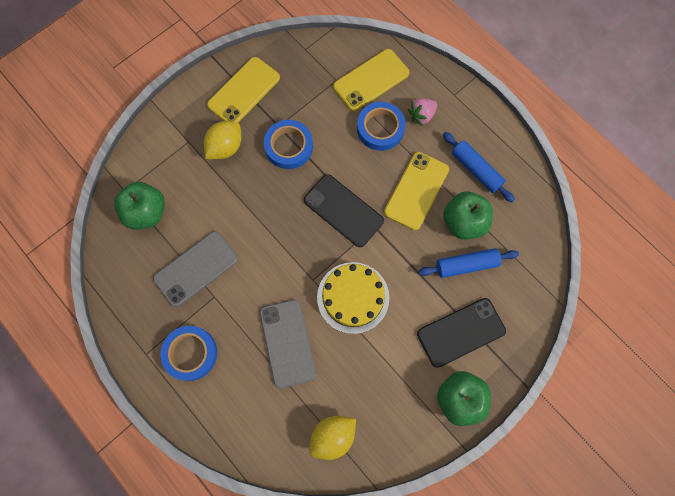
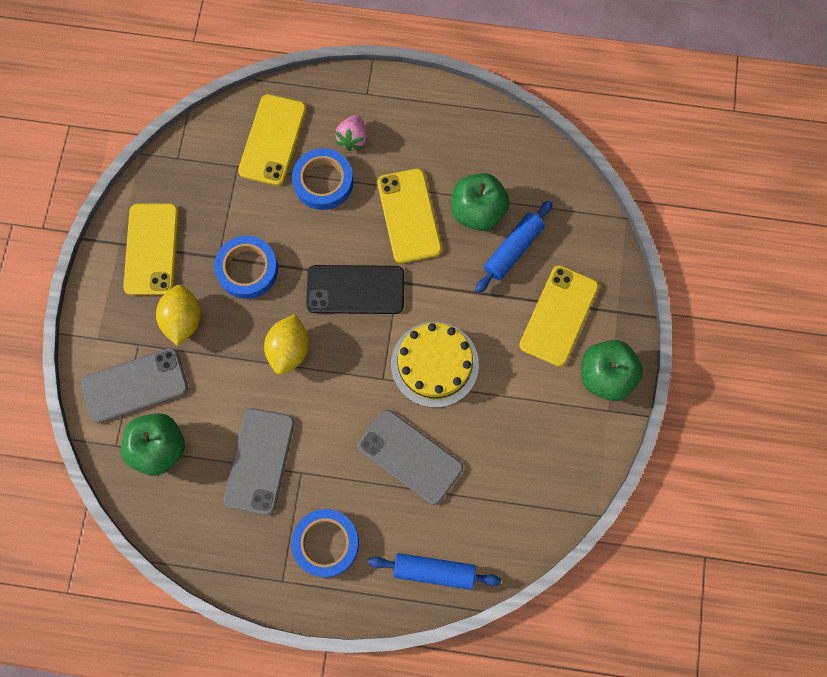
camera: 40 degrees left, 0 degrees up
(165, 164) = (135, 385): none -> grey phone
(332, 436) = (523, 504): yellow lemon -> yellow lemon (289, 350)
(461, 332) = (558, 315): black phone -> yellow phone
(476, 170) = (448, 152): blue rolling pin -> blue rolling pin (434, 571)

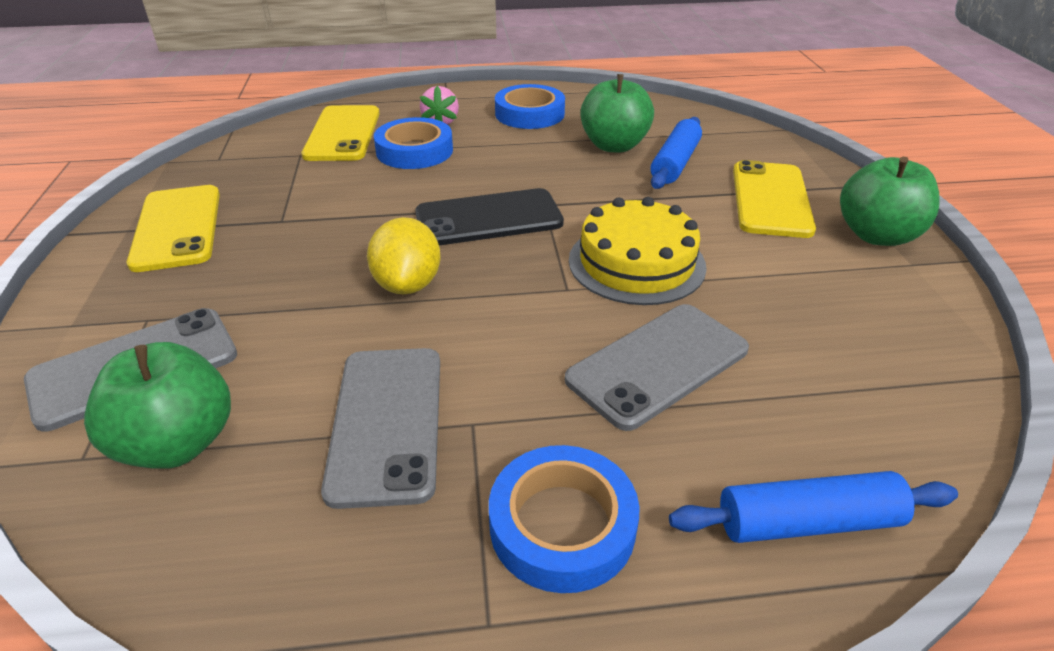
camera: 15 degrees left, 35 degrees down
(183, 320) = (227, 282): yellow lemon -> none
(247, 269) = (326, 224): blue tape -> blue tape (529, 114)
(409, 216) = (533, 158): yellow phone -> none
(410, 457) = (658, 364): grey phone -> grey phone turned 60 degrees counterclockwise

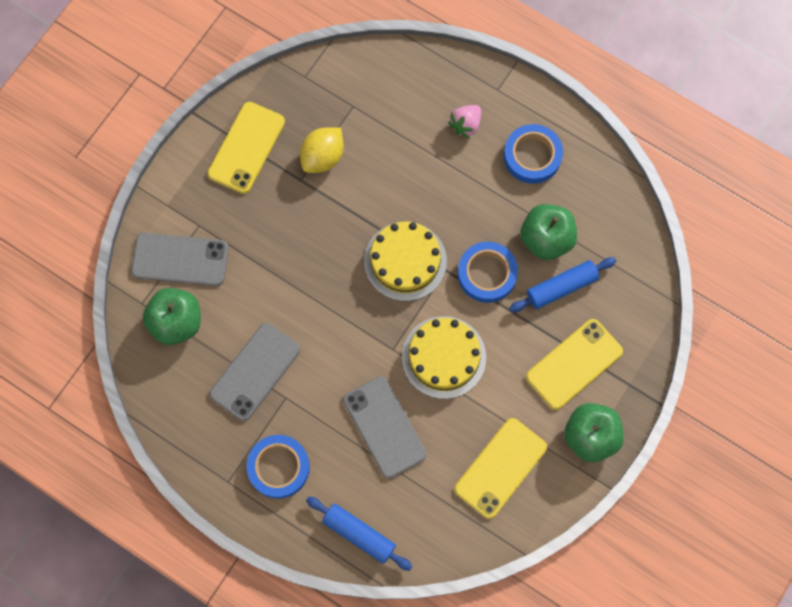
camera: 40 degrees right, 35 degrees up
(343, 134) = (394, 96): yellow phone -> yellow phone (500, 468)
(408, 284) = (324, 288): yellow lemon -> yellow lemon (323, 157)
(414, 151) = (421, 153): blue tape -> blue tape (487, 274)
(489, 218) = (405, 261): black phone -> yellow cake
(658, 364) = (384, 427): grey phone -> grey phone turned 60 degrees clockwise

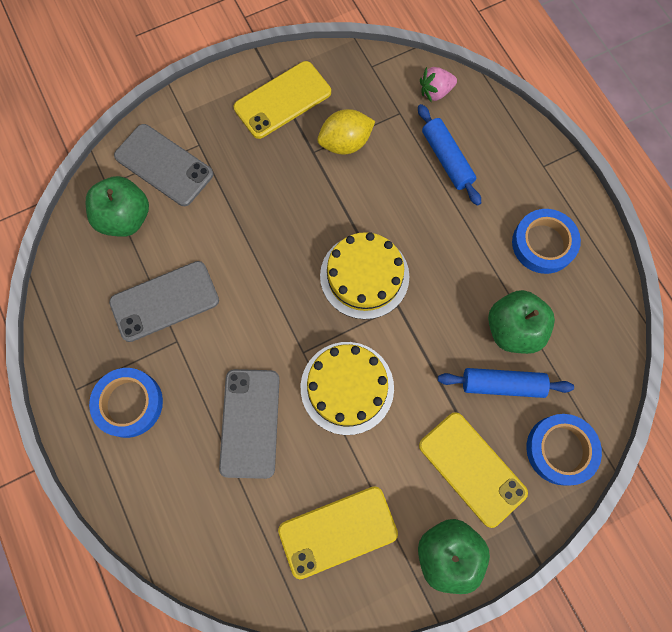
camera: 30 degrees right, 0 degrees up
(359, 534) = (162, 514): blue rolling pin -> blue rolling pin (447, 159)
(465, 125) = (495, 182): pink strawberry -> pink strawberry (435, 92)
(487, 274) = (435, 331): blue tape -> blue tape (560, 449)
(574, 364) = (472, 468): yellow phone -> yellow phone turned 60 degrees clockwise

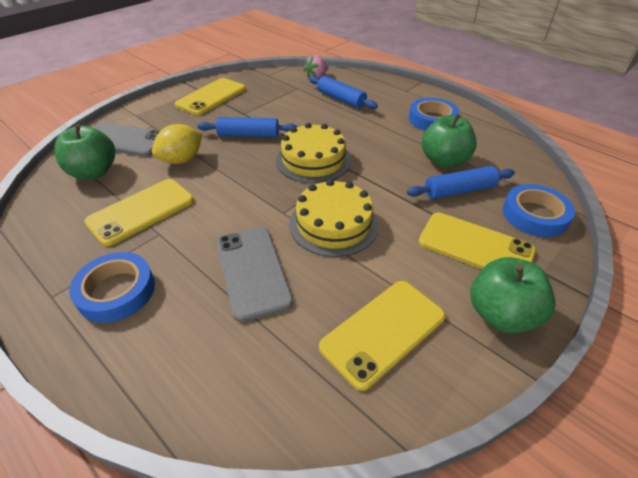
camera: 20 degrees left, 30 degrees down
(165, 301) = (141, 211): grey phone -> yellow phone
(306, 202) = (248, 135): none -> blue rolling pin
(345, 143) = (266, 105): yellow lemon -> yellow lemon (182, 160)

